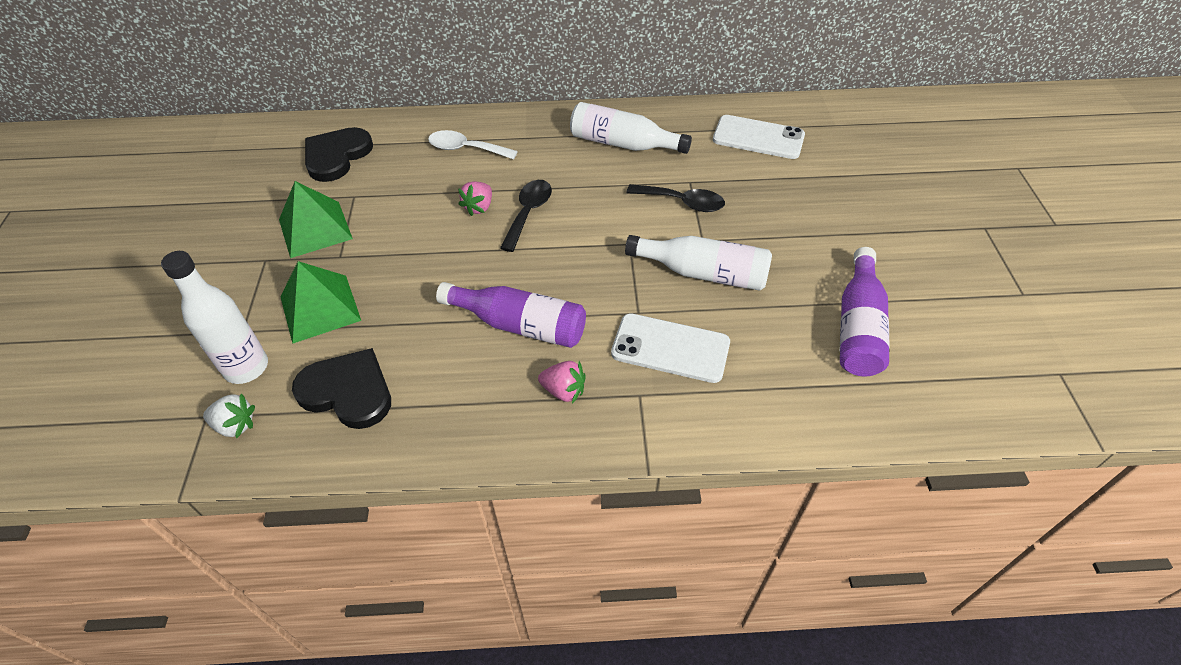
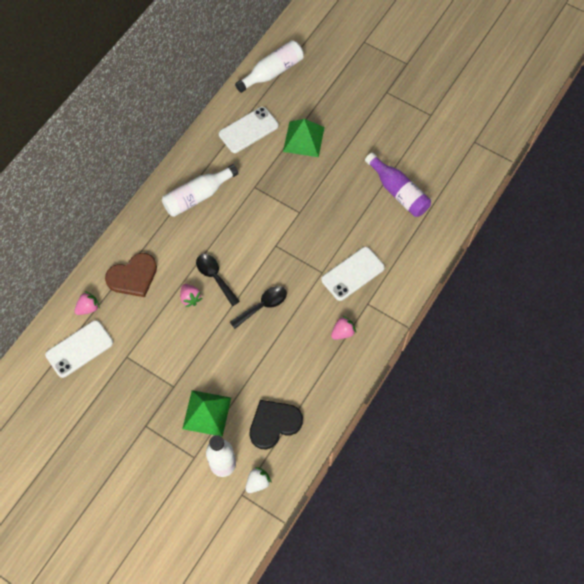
camera: 55 degrees left, 15 degrees up
(315, 229) = (140, 389): green pyramid -> green pyramid (303, 139)
(336, 156) = (79, 349): black heart -> white phone
(396, 137) = (88, 308): none -> pink strawberry
(466, 149) = (133, 277): white spoon -> brown heart
(520, 325) = (290, 327): purple bottle -> none
(682, 202) = (267, 201): black spoon -> black spoon (263, 306)
(703, 273) = (320, 228): white bottle -> white bottle (272, 72)

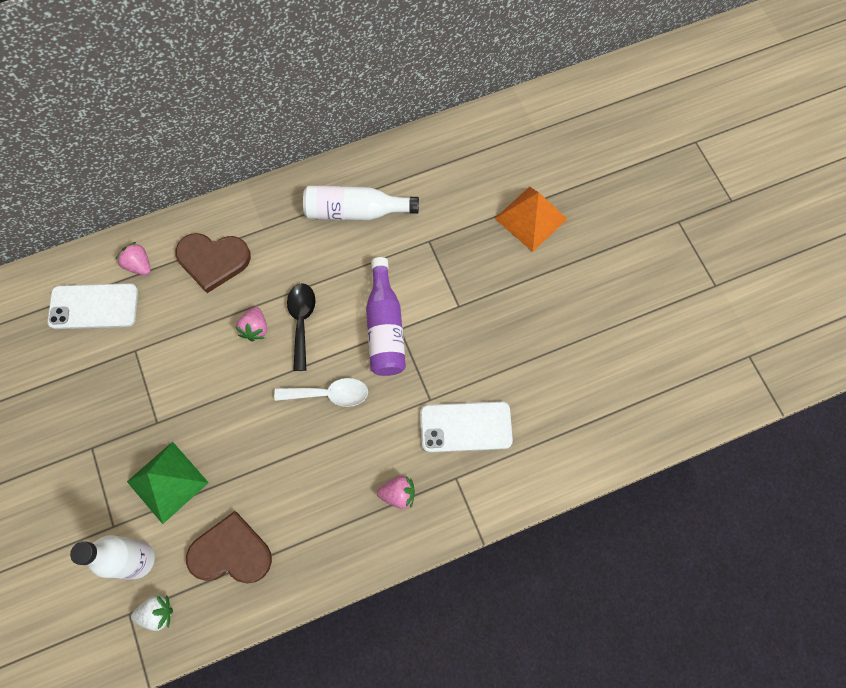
camera: 35 degrees right, 5 degrees up
(88, 308) = (139, 265): pink strawberry -> pink strawberry turned 135 degrees counterclockwise
(248, 130) = (473, 167): white phone -> none
(263, 306) = (329, 394): black spoon -> white spoon
(272, 72) = (554, 114): white bottle -> none
(274, 424) = (231, 552): black heart -> brown heart
(303, 139) = (531, 218): green pyramid -> orange pyramid
(398, 192) = (600, 359): purple bottle -> purple bottle (385, 327)

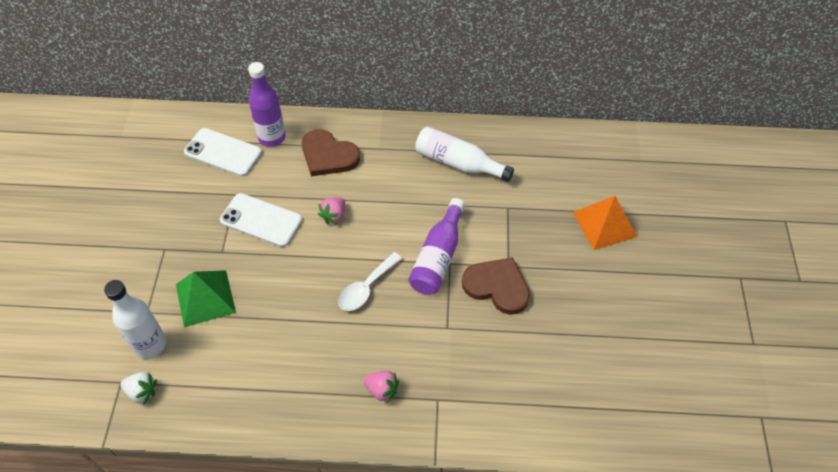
camera: 25 degrees right, 15 degrees down
(139, 265) = (272, 137): pink strawberry -> purple bottle
(231, 552) = (223, 373): brown heart -> brown heart (497, 286)
(301, 321) = (373, 225): black spoon -> none
(329, 394) = (366, 288): white spoon -> white spoon turned 105 degrees clockwise
(466, 427) = (467, 362): white phone -> white phone (261, 220)

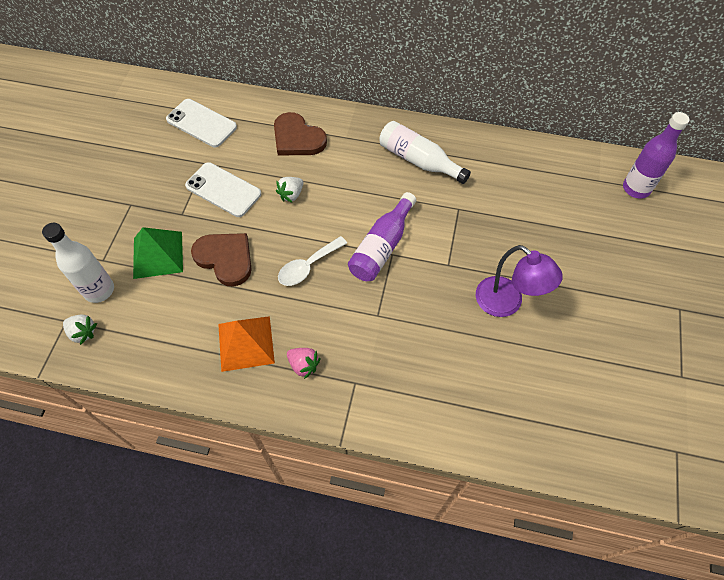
camera: 10 degrees right, 5 degrees up
(272, 137) = (248, 115): purple bottle -> purple bottle (636, 188)
(334, 216) = (291, 195): pink strawberry -> white strawberry
(497, 286) = (433, 283): brown heart -> brown heart (225, 258)
(573, 297) = (506, 303): none -> purple lamp
(604, 224) = (551, 237): orange pyramid -> orange pyramid (246, 343)

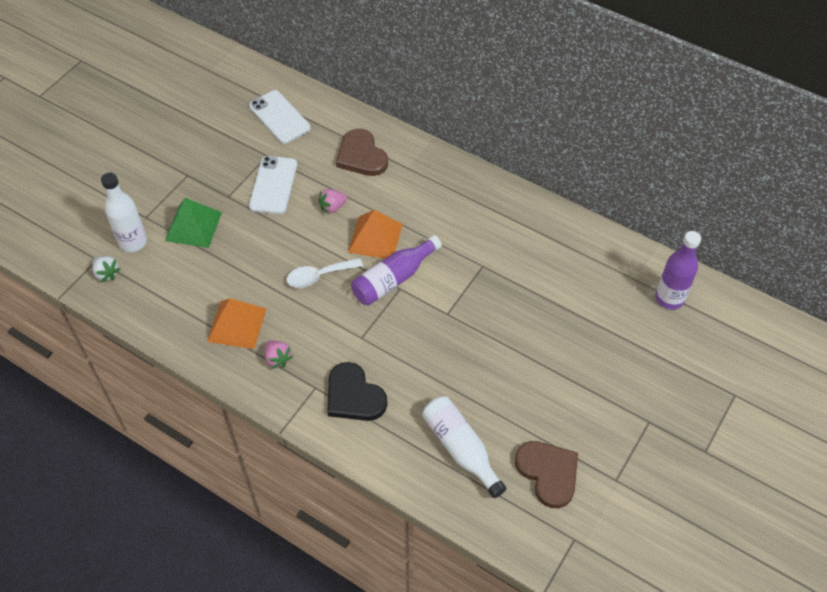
camera: 20 degrees right, 5 degrees down
(223, 190) = (273, 185): white phone -> white phone turned 45 degrees clockwise
(225, 258) = (249, 247): brown heart -> brown heart (548, 473)
(291, 195) = (332, 207): white strawberry -> pink strawberry
(346, 212) = (375, 238): none -> orange pyramid
(398, 378) = (354, 396): none -> black heart
(419, 160) = (466, 209): white bottle -> white bottle (461, 449)
(506, 303) = (484, 364): purple lamp -> none

